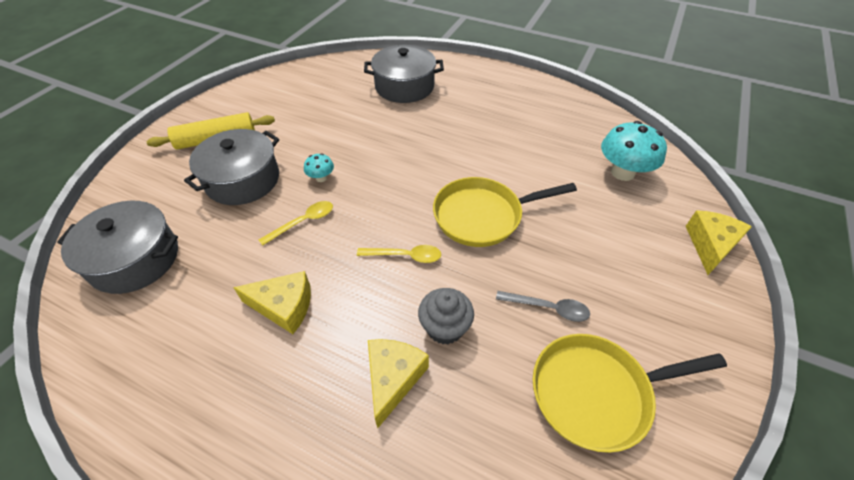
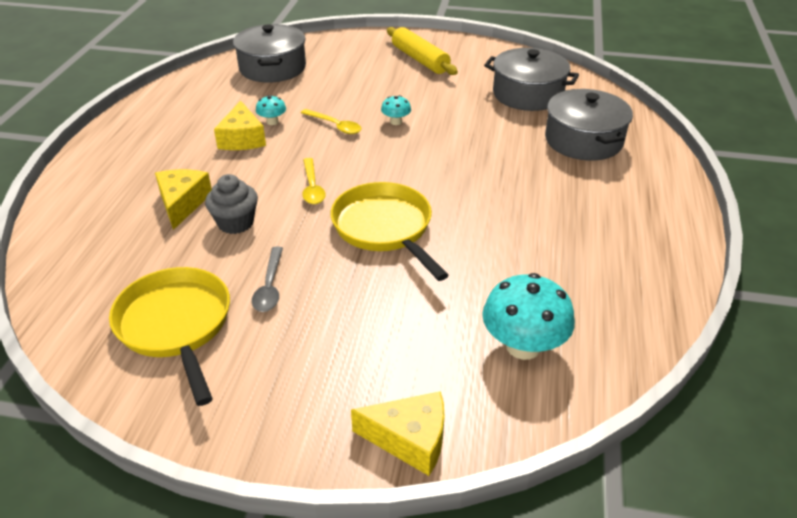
camera: 75 degrees right, 10 degrees down
(243, 180) = (374, 85): grey pot -> grey pot (527, 94)
(263, 274) = (272, 122): none -> turquoise mushroom
(393, 379) = (182, 203): yellow cheese -> yellow cheese turned 90 degrees counterclockwise

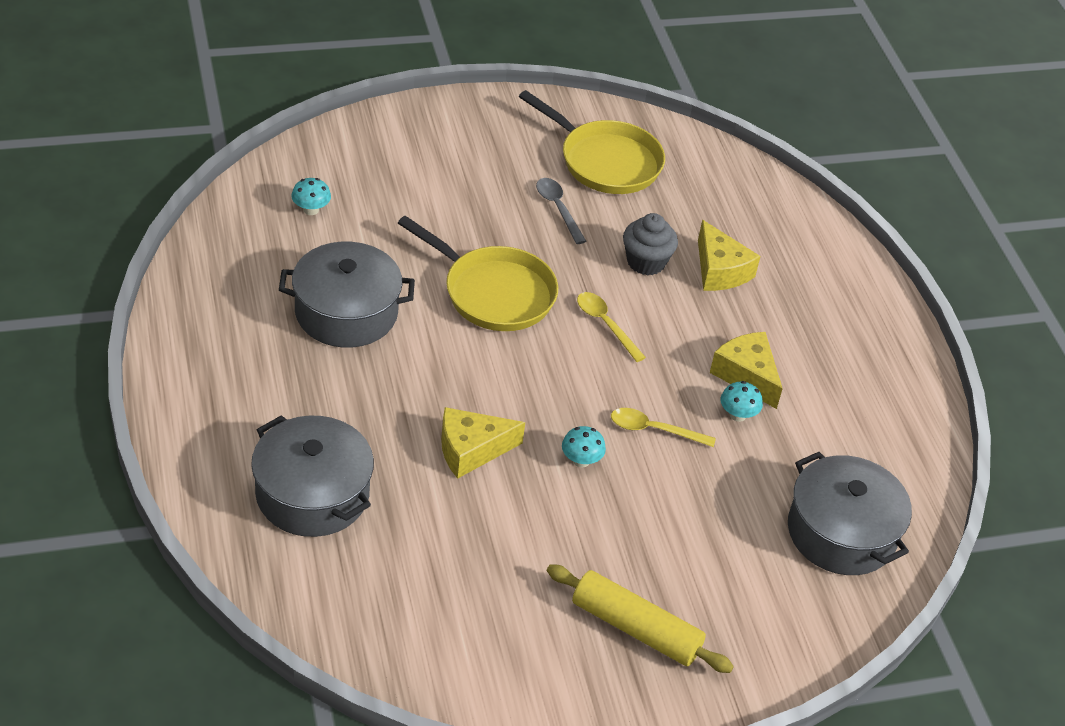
camera: 150 degrees right, 5 degrees up
(410, 439) = (372, 129): yellow cheese -> yellow cheese (471, 450)
(523, 346) = (311, 210): turquoise mushroom -> turquoise mushroom, size x0.49
(527, 94) = (422, 581): grey pot -> grey pot (346, 312)

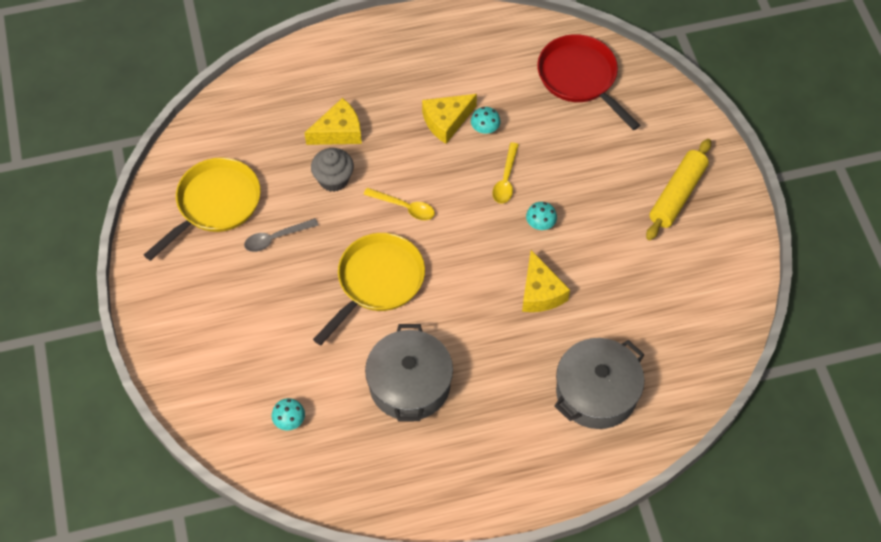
camera: 85 degrees left, 15 degrees up
(605, 325) = (404, 207): yellow spoon -> yellow spoon turned 120 degrees counterclockwise
(841, 532) = (580, 78): grey pot -> red pan

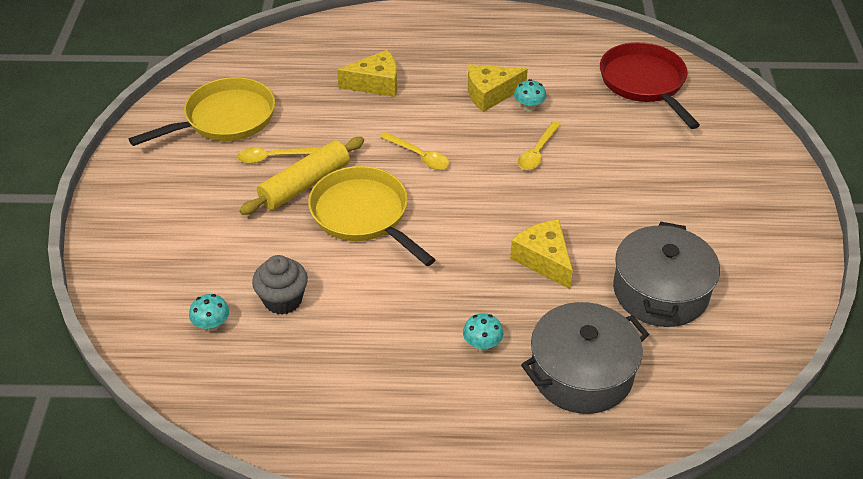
camera: 15 degrees right, 15 degrees down
(276, 238) = (273, 157): grey spoon -> yellow spoon
(333, 179) = (354, 120): grey cupcake -> grey cupcake (283, 300)
(377, 282) = (364, 215): yellow pan -> yellow pan turned 90 degrees counterclockwise
(409, 384) = (362, 318): grey pot -> grey pot (660, 291)
(540, 224) = (563, 198): turquoise mushroom -> turquoise mushroom (482, 344)
(540, 292) = (544, 260): yellow cheese -> yellow cheese turned 150 degrees clockwise
(677, 195) = (729, 200): yellow rolling pin -> yellow rolling pin (305, 184)

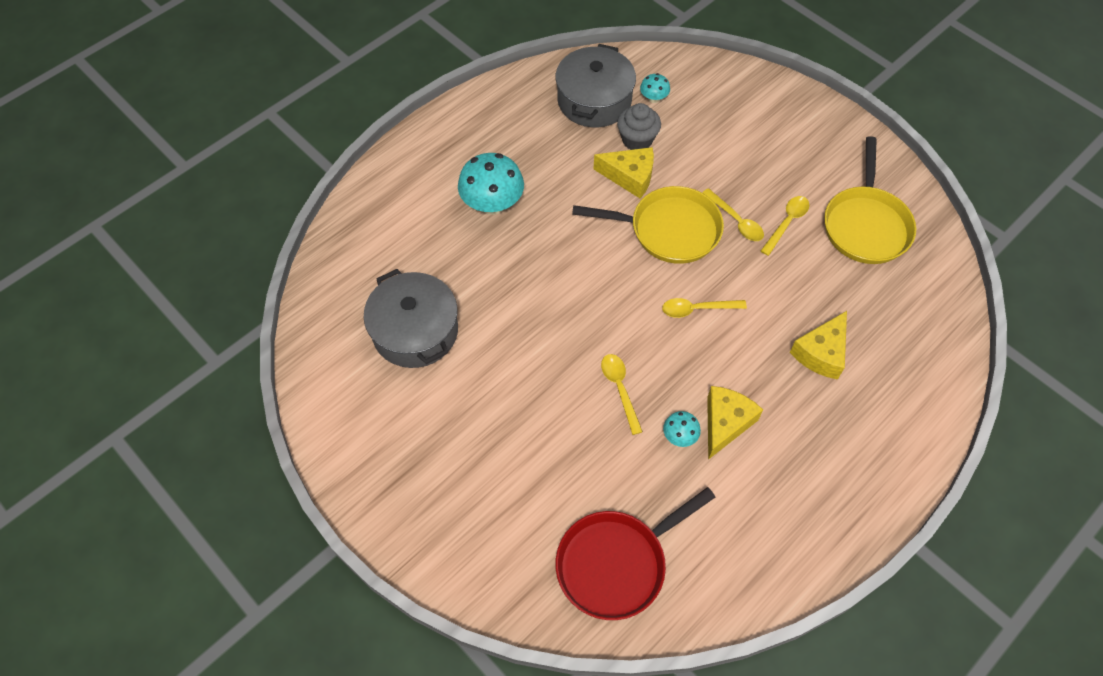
camera: 135 degrees right, 15 degrees up
(305, 184) = (736, 221): yellow rolling pin -> yellow spoon
(482, 344) = (492, 204): turquoise mushroom -> turquoise mushroom, size x2.02
(544, 260) = (515, 293): yellow cheese -> yellow cheese (630, 176)
(581, 373) = (416, 232): grey pot -> grey pot (594, 100)
(644, 83) = (617, 563): red pan -> red pan turned 120 degrees clockwise

